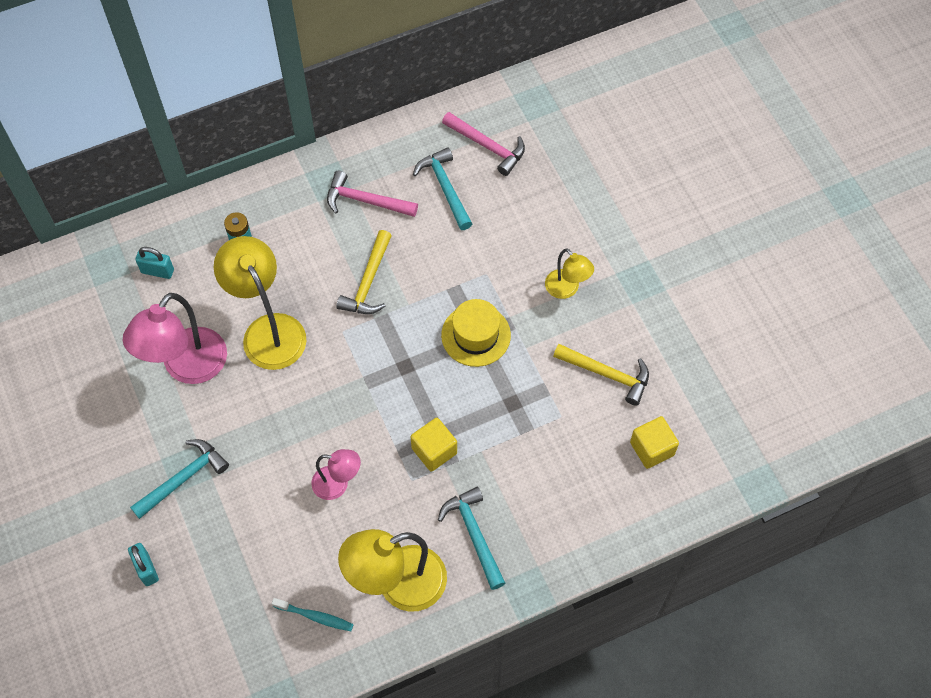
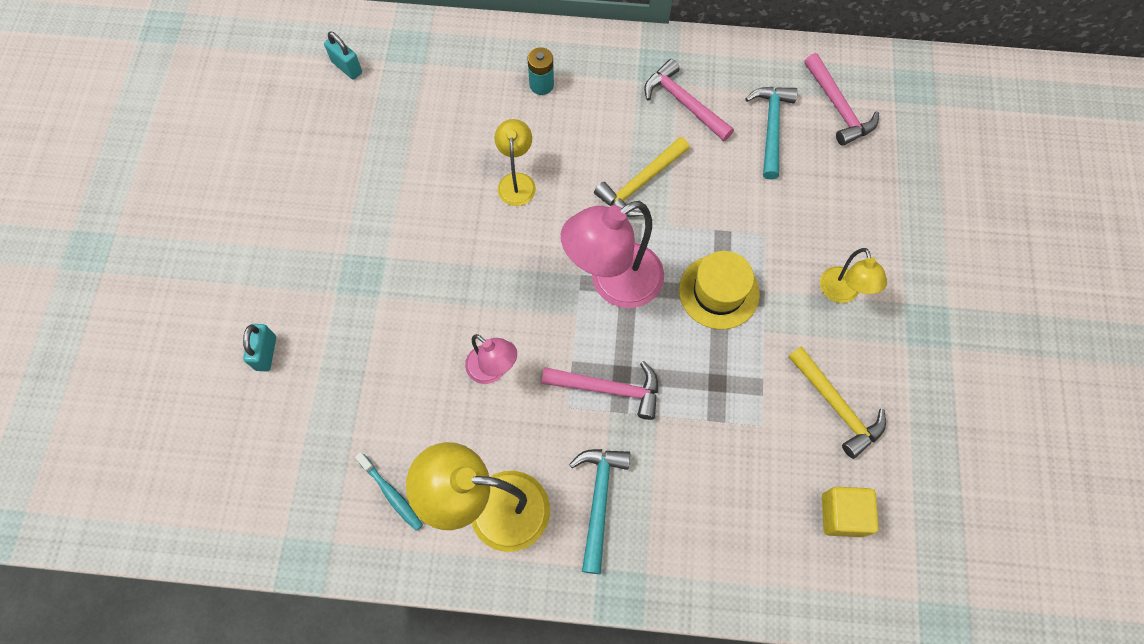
camera: 30 degrees right, 5 degrees up
(157, 271) = (448, 74): turquoise padlock -> turquoise padlock (347, 67)
(183, 478) = (352, 283): turquoise hammer -> none
(187, 367) = (420, 178): pink lamp -> pink lamp (613, 283)
(268, 330) = (517, 181): yellow lamp -> yellow lamp, size x0.55
(434, 451) = (608, 389): yellow cube -> pink hammer

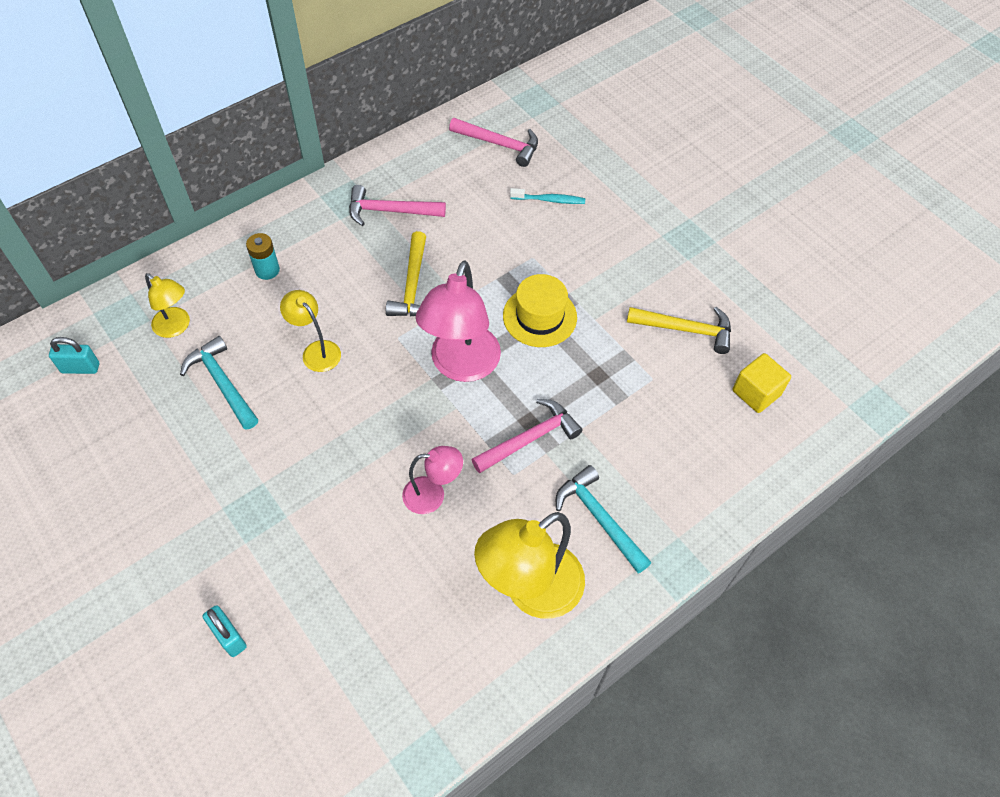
camera: 45 degrees left, 10 degrees down
(391, 494) = (444, 648): turquoise toothbrush -> turquoise toothbrush (549, 200)
(771, 128) = (468, 187): turquoise hammer -> turquoise hammer (222, 383)
(841, 293) = (618, 258): yellow lamp -> yellow lamp (176, 327)

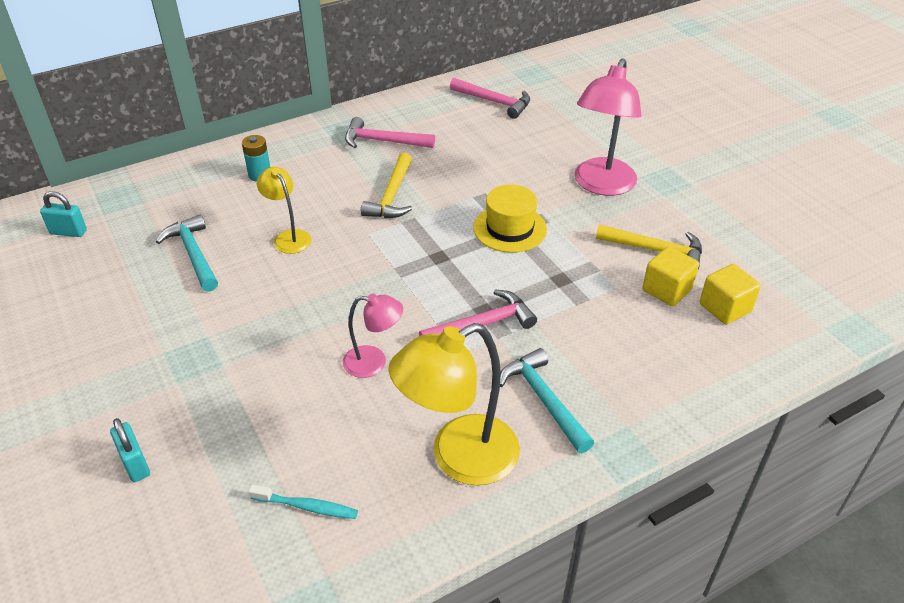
camera: 10 degrees right, 15 degrees down
(176, 327) = (165, 209): yellow lamp -> none
(461, 366) = (425, 260): pink lamp -> pink lamp (601, 185)
(549, 200) = (534, 143): turquoise toothbrush -> turquoise toothbrush (307, 506)
(700, 377) = (667, 290): none -> yellow cube

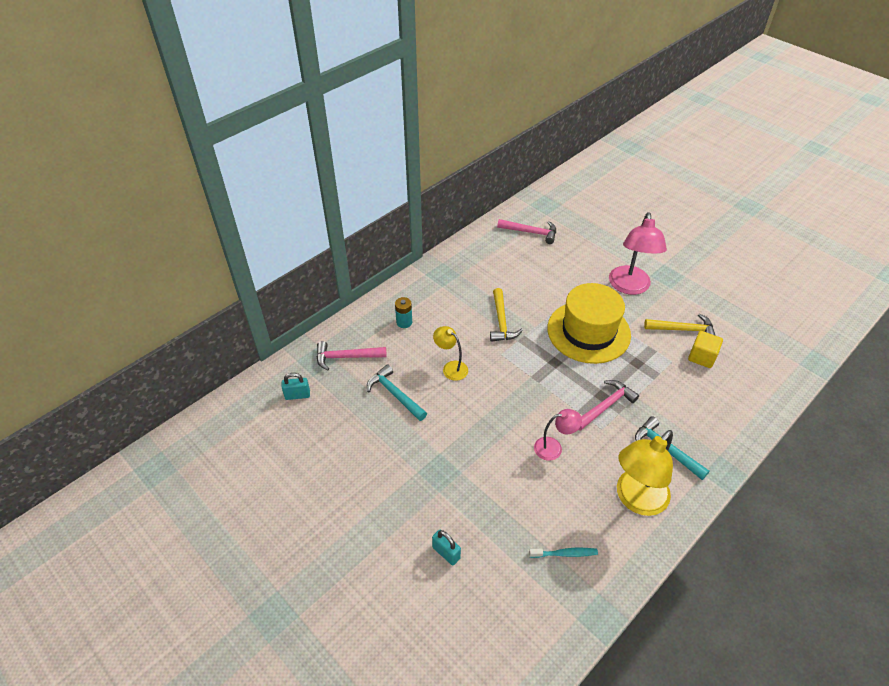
camera: 15 degrees left, 5 degrees up
(383, 141) = (473, 279): pink hammer -> pink hammer (346, 357)
(510, 228) = (588, 331): yellow hat -> yellow hat, size x1.70
(725, 308) = (739, 362): yellow cube -> none

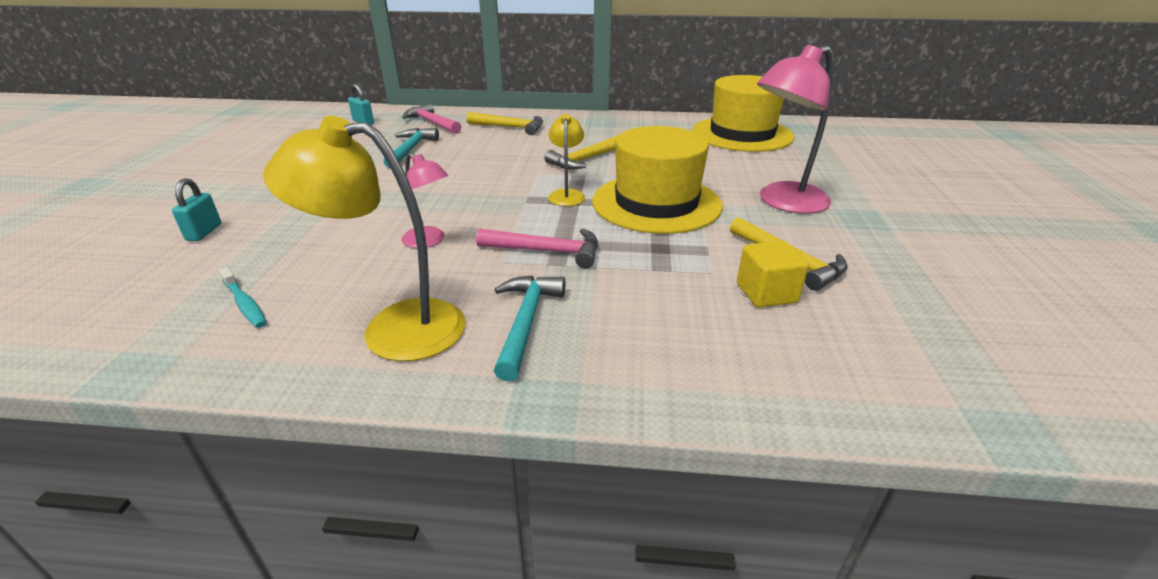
camera: 50 degrees right, 15 degrees down
(404, 322) = (510, 127): turquoise battery -> yellow hammer
(451, 367) = (480, 159): yellow lamp -> yellow lamp (566, 194)
(530, 232) = (742, 134): pink hammer -> yellow hat

